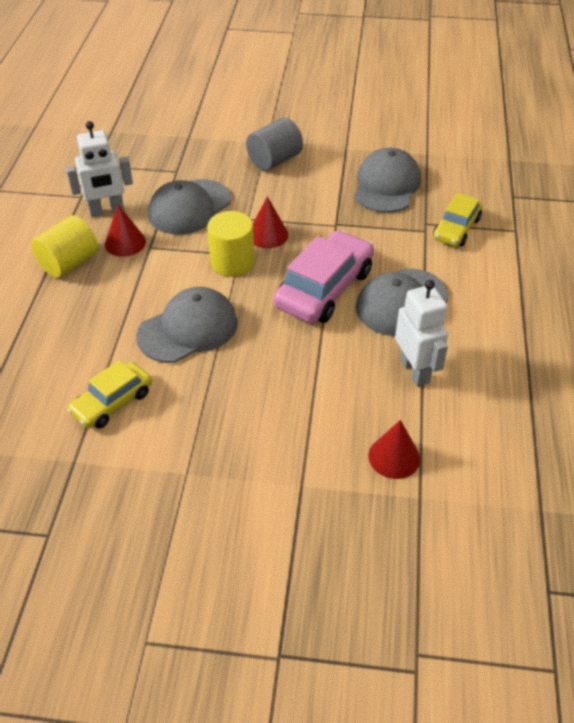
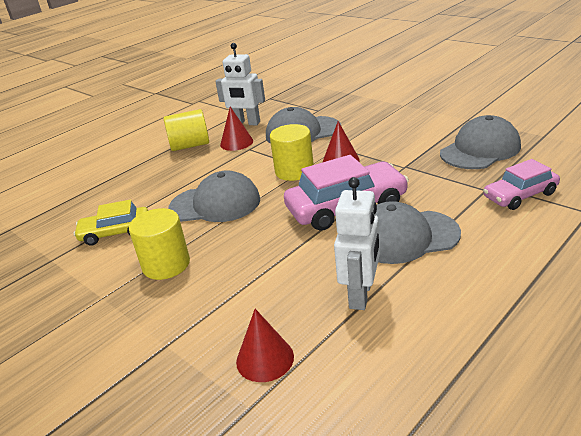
camera: 40 degrees right, 15 degrees down
(213, 414) = (166, 265): none -> yellow cylinder
(274, 160) = (398, 116): grey cylinder -> none
(456, 229) = (520, 195): yellow car -> pink car

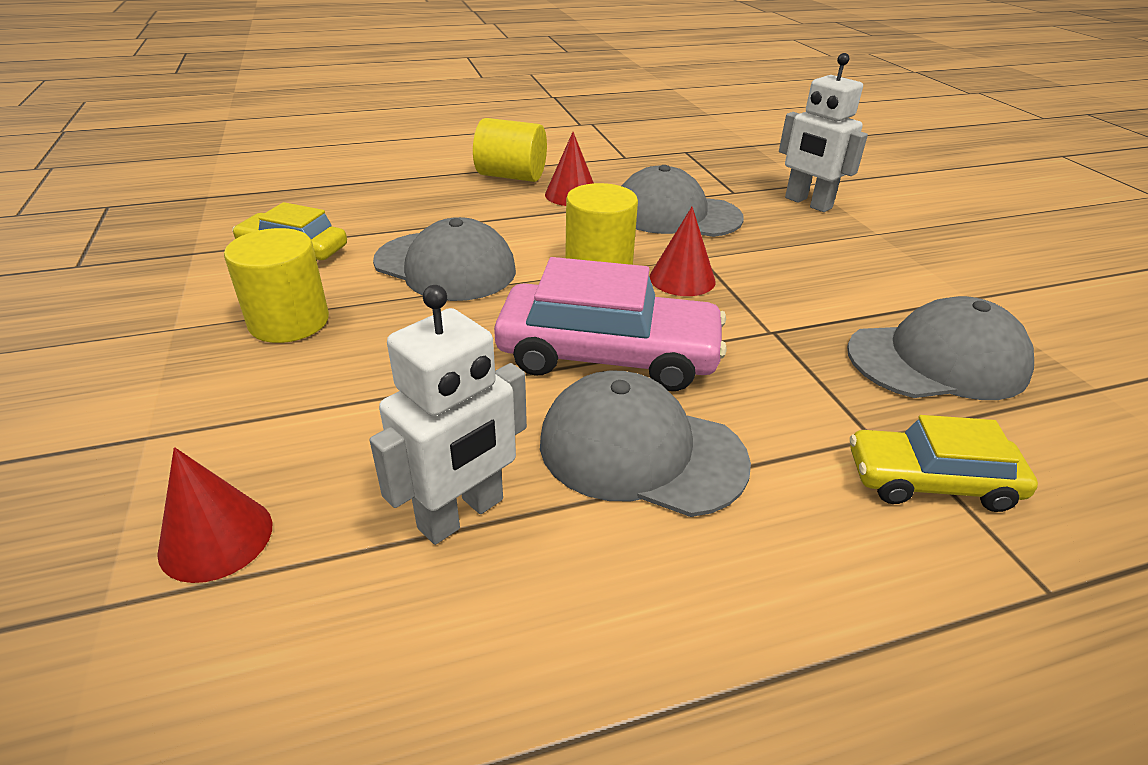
camera: 25 degrees right, 5 degrees up
(246, 123) = (615, 174): white robot -> white robot (807, 203)
(520, 195) = (930, 481): pink car -> yellow car

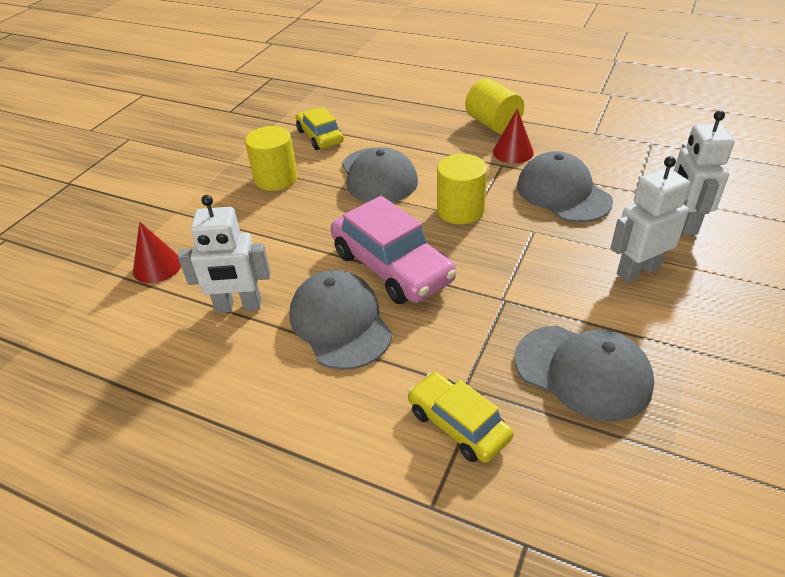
camera: 45 degrees right, 5 degrees up
(682, 279) = (498, 241): red cone -> none
(837, 254) = (637, 271): none -> white robot

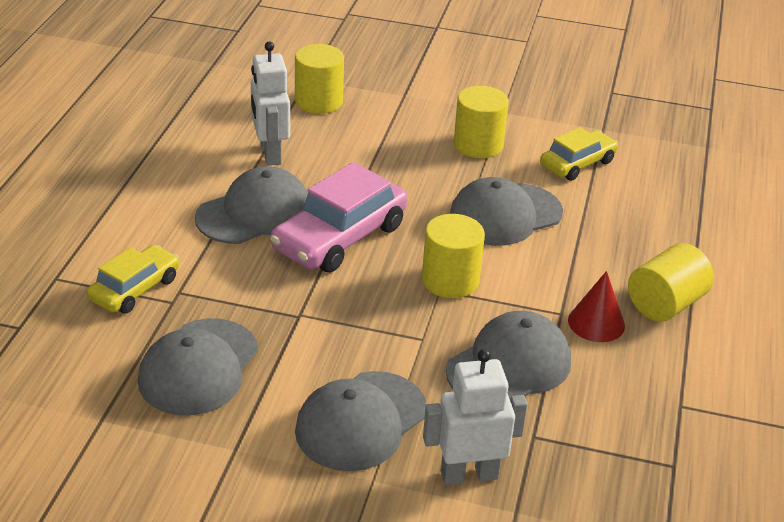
camera: 75 degrees right, 5 degrees down
(157, 266) = (318, 101): red cone -> yellow cylinder
(637, 271) = (361, 421): white robot -> grey cap

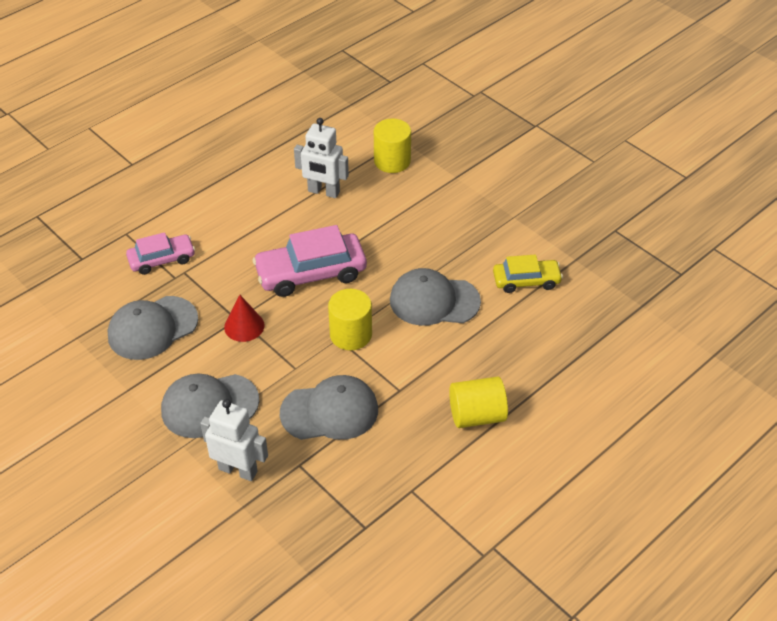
camera: 35 degrees right, 10 degrees up
(135, 289) = (162, 259): yellow car -> pink car
(254, 213) = (275, 233): grey cap -> none
(270, 154) = (323, 192): white robot -> white robot turned 90 degrees counterclockwise
(478, 145) = (469, 238): yellow cylinder -> none
(596, 323) = (415, 407): red cone -> red cone (244, 326)

